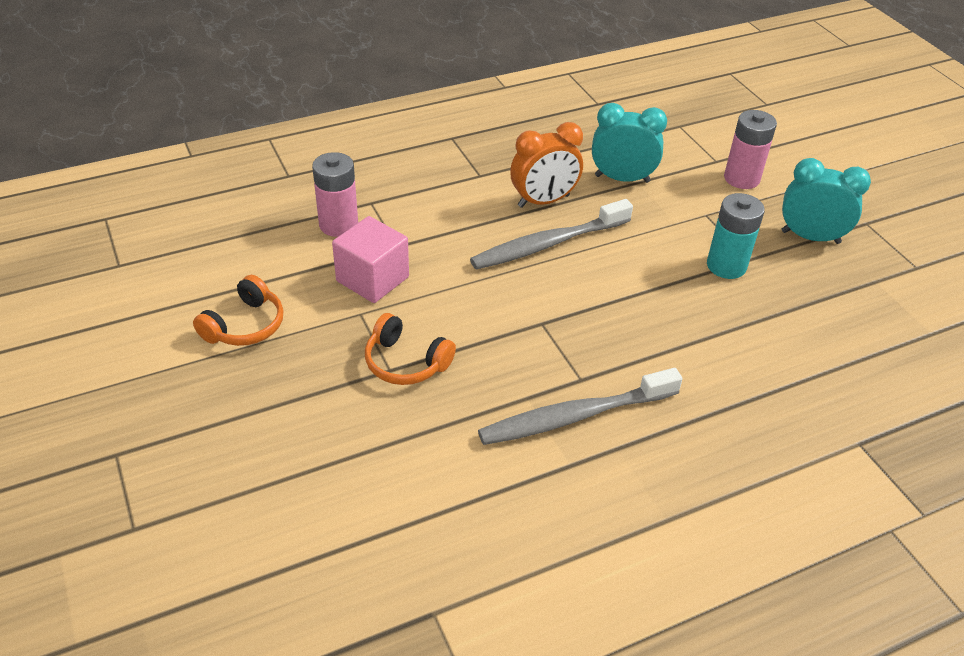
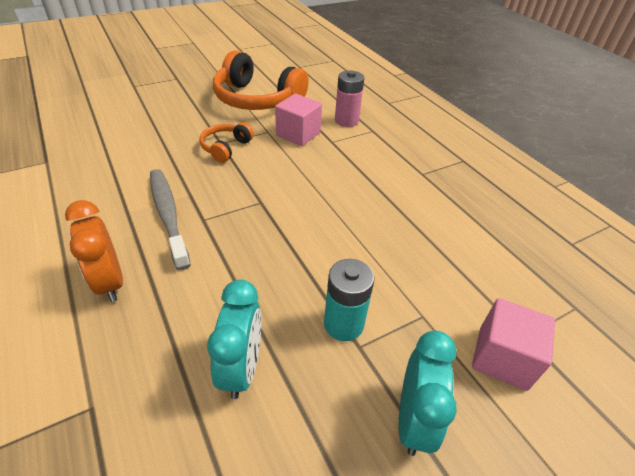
camera: 85 degrees right, 0 degrees up
(245, 325) = (257, 99): orange headphones -> orange headphones, size x2.01
(543, 201) = (402, 205): orange clock -> orange clock (110, 282)
(548, 244) = (349, 206): grey toothbrush -> none
(622, 178) = (454, 254): turquoise clock -> turquoise clock (242, 367)
(741, 178) = (502, 358): pink battery -> pink cube

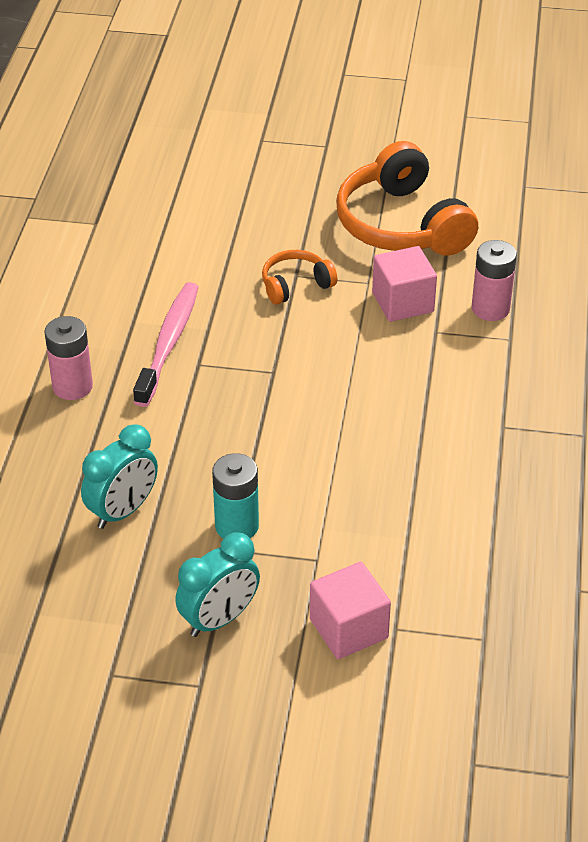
camera: 40 degrees right, 0 degrees up
(110, 282) = (72, 386): orange clock -> pink battery
(168, 215) = (168, 343): grey toothbrush -> pink toothbrush

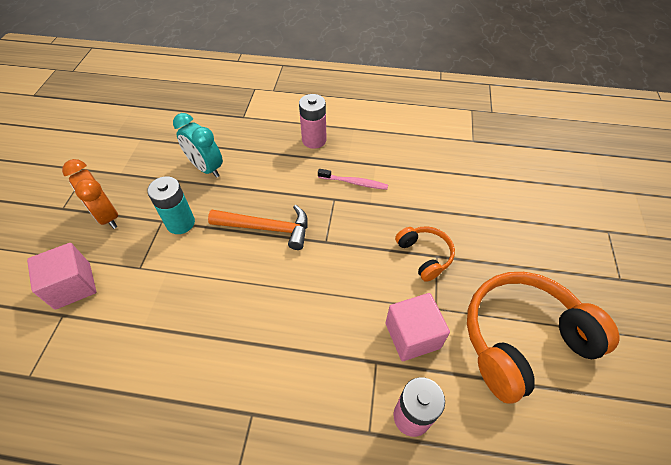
camera: 90 degrees right, 10 degrees up
(168, 343) = (354, 182): pink toothbrush -> pink toothbrush, size x0.59
(219, 619) = (107, 216): turquoise clock -> orange clock
(249, 430) = (267, 228): none -> orange hammer

